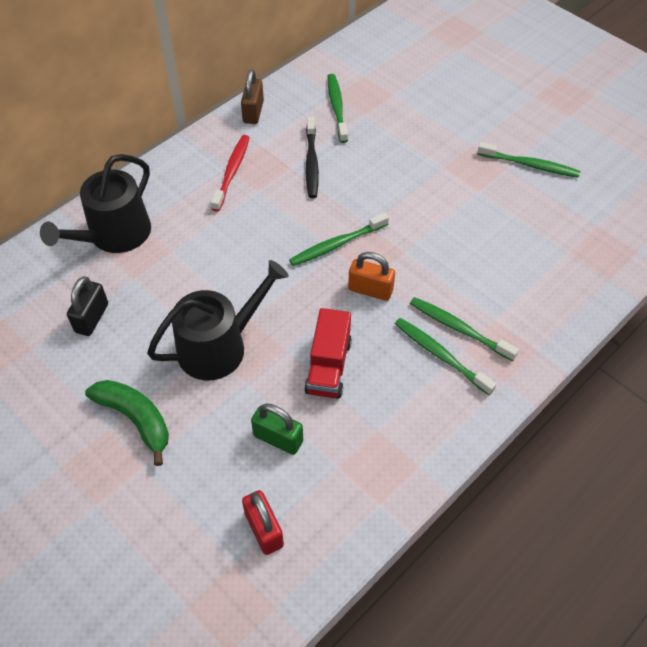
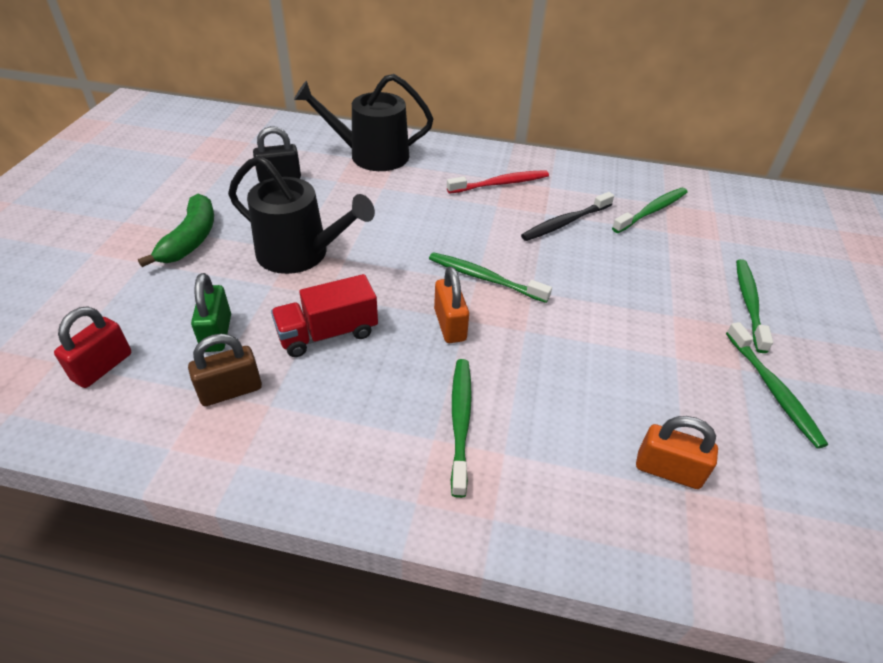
camera: 55 degrees right, 10 degrees down
(253, 112) = (581, 168): brown padlock -> brown padlock (231, 390)
(440, 355) = (409, 419): green toothbrush -> green toothbrush (749, 303)
(553, 250) = (668, 470): none -> orange padlock

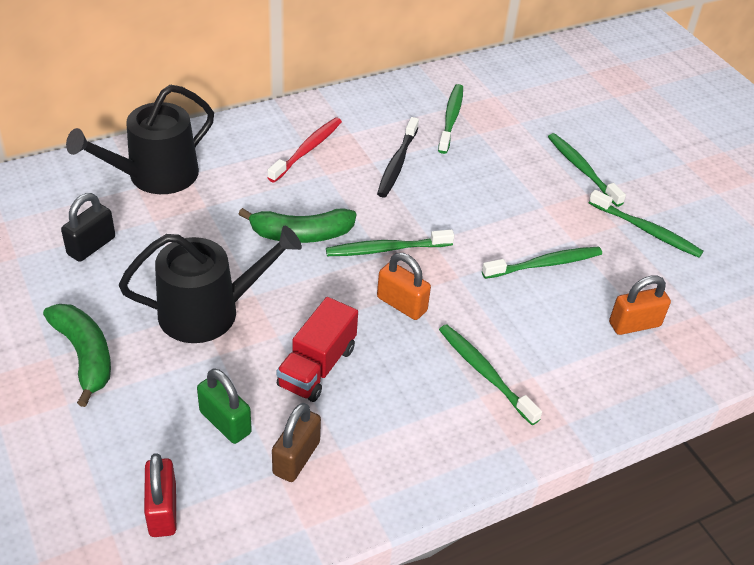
camera: 40 degrees left, 0 degrees up
(428, 236) = (301, 234): none -> green banana
(623, 363) = (545, 264): none -> green toothbrush

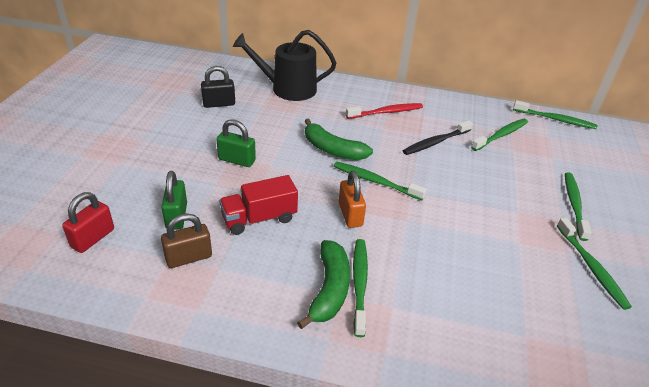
camera: 40 degrees right, 5 degrees down
(84, 356) = (154, 147): green banana -> green banana (329, 289)
(209, 311) = (237, 160): black watering can -> green padlock
(545, 264) = (479, 245): green toothbrush -> green toothbrush (555, 119)
(634, 324) = (513, 322): orange padlock -> none

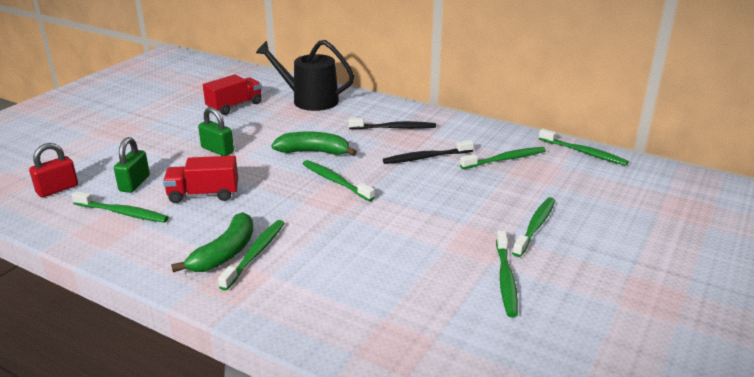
camera: 20 degrees right, 10 degrees down
(189, 257) = (123, 213): brown padlock -> green toothbrush
(219, 104) = (234, 106): black padlock -> red truck
(332, 149) = (314, 152): green banana -> green banana turned 135 degrees clockwise
(350, 214) = (289, 203): orange padlock -> none
(386, 112) = (394, 128): red toothbrush -> black toothbrush

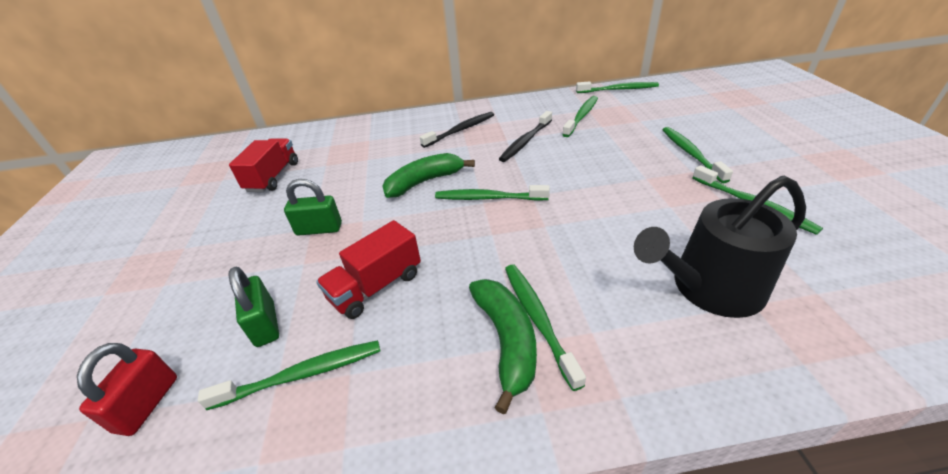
camera: 35 degrees left, 10 degrees up
(309, 100) = (346, 139): black watering can -> black watering can (709, 288)

